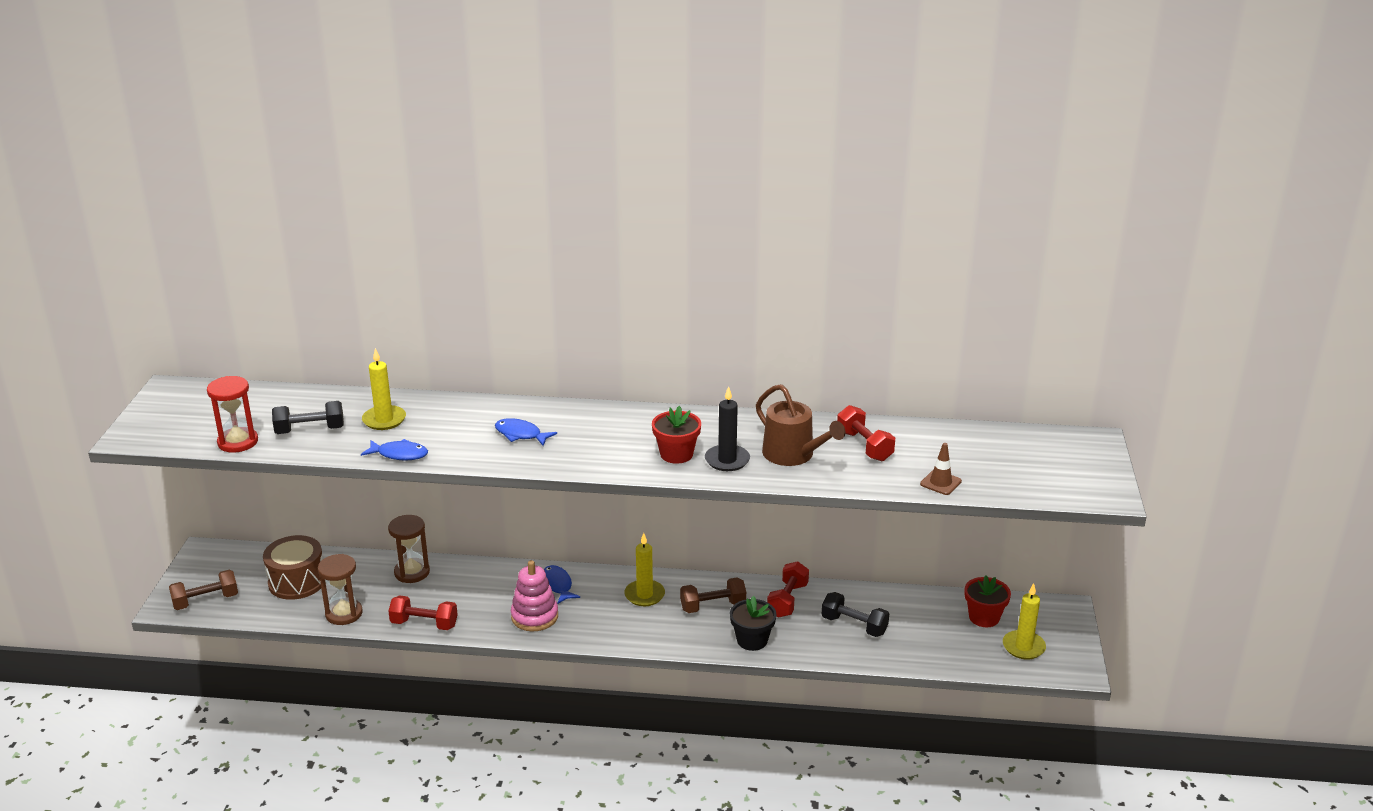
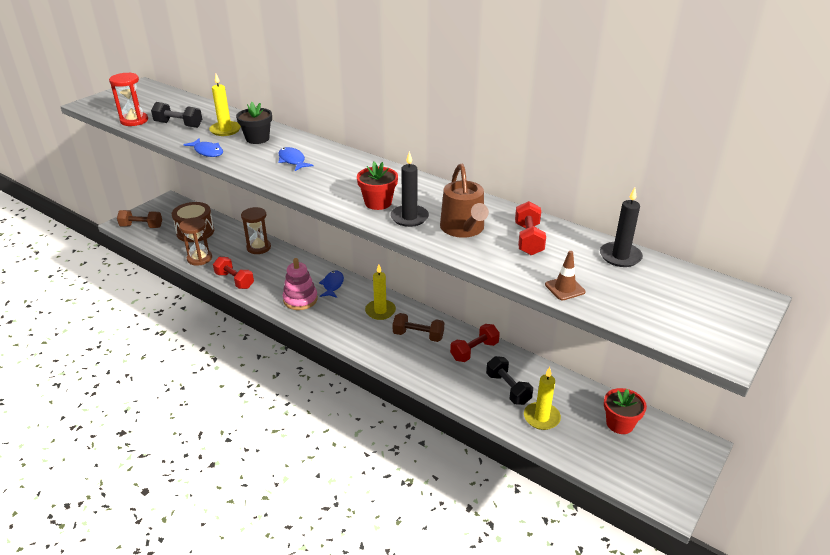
camera: 30 degrees right, 5 degrees up
(752, 640) = (423, 370): black flower pot -> black flower pot (257, 139)
(959, 436) = (620, 256): none -> black candle
(1023, 647) = (635, 462): yellow candle -> yellow candle (541, 417)

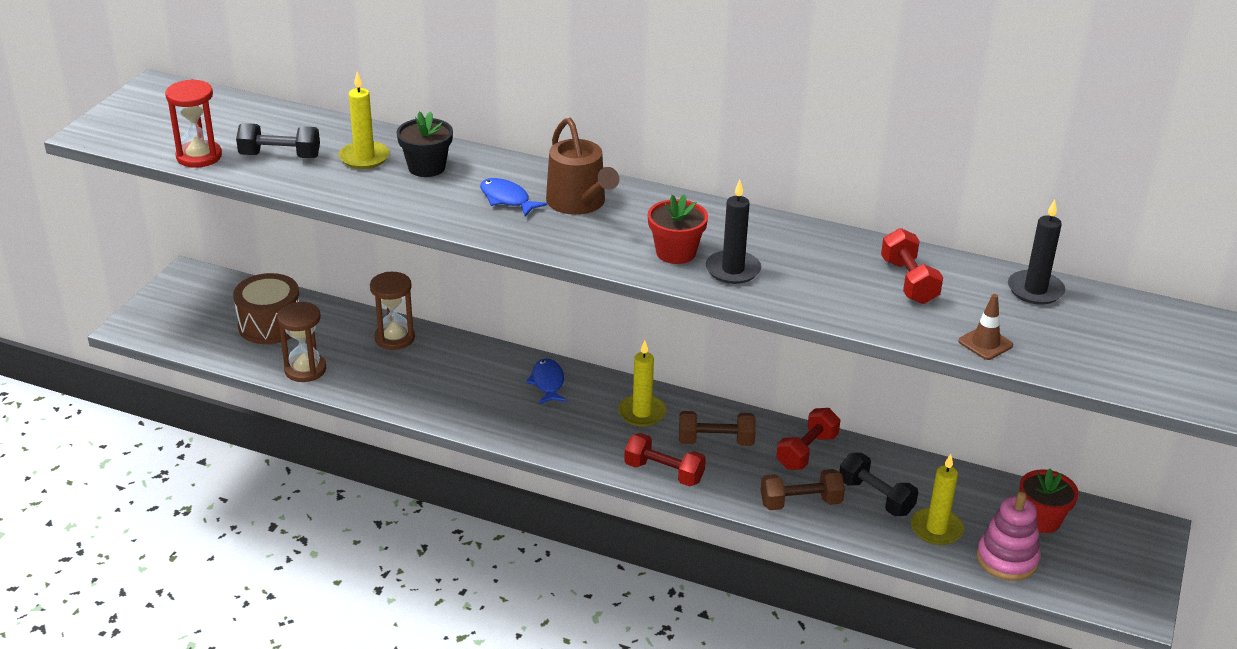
camera: 15 degrees left, 0 degrees up
(141, 226) = (169, 328): brown dumbbell -> brown dumbbell (800, 503)
(207, 152) = (363, 199): blue fish -> none
(234, 280) = (385, 398): red dumbbell -> red dumbbell (664, 472)
(300, 299) = (509, 413): pink stacking toy -> pink stacking toy (1007, 559)
(463, 229) = (815, 277): brown watering can -> brown watering can (579, 203)

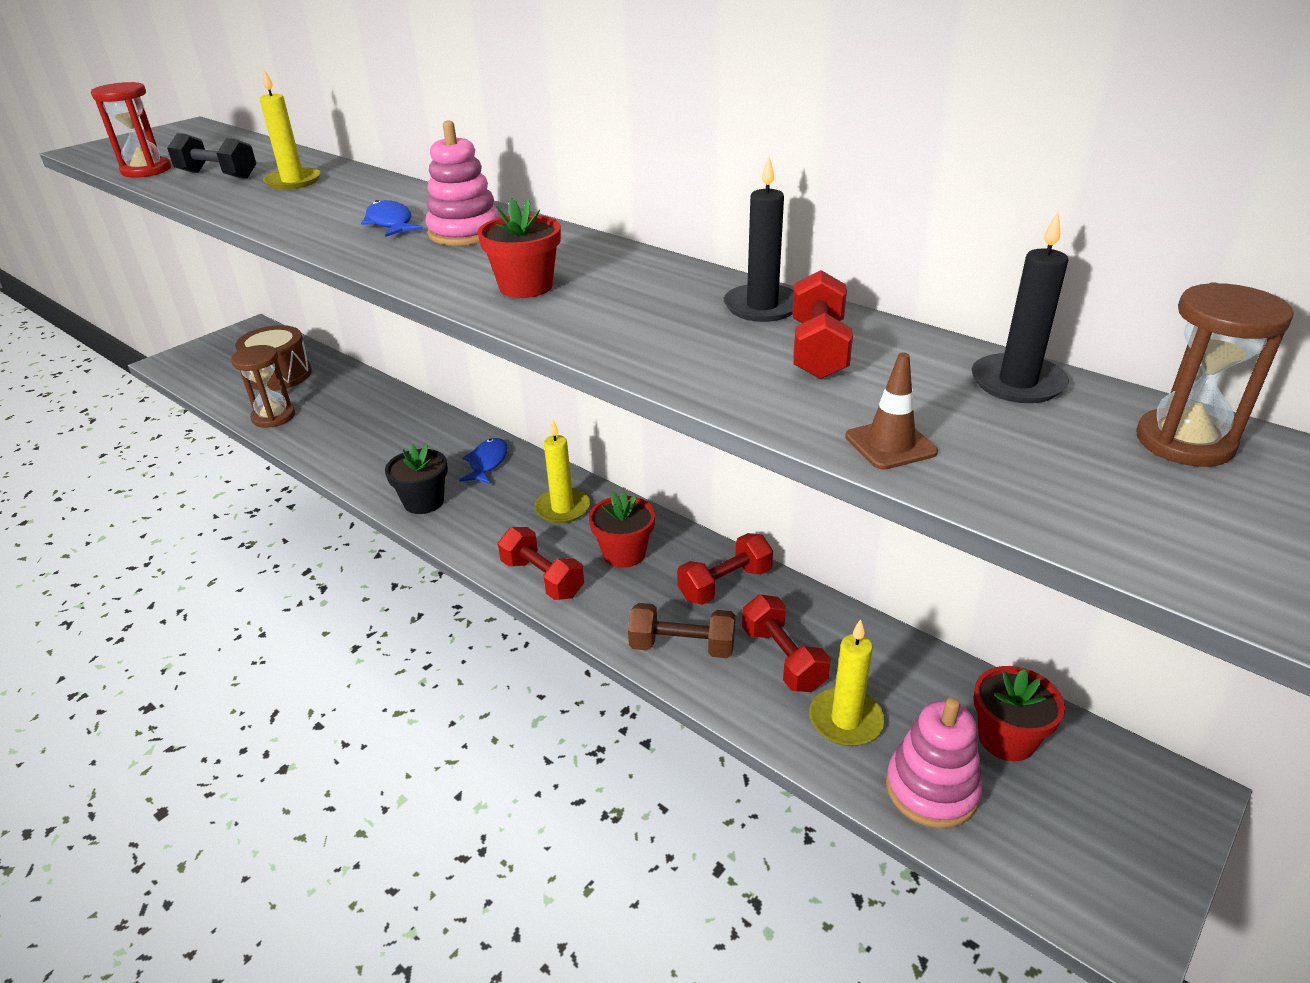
camera: 20 degrees right, 0 degrees up
(394, 338) = (376, 401): brown hourglass -> brown hourglass (1184, 442)
(426, 167) = (343, 193): black flower pot -> black flower pot (424, 502)
(579, 203) = (465, 232): brown watering can -> pink stacking toy
(715, 441) = (624, 553): brown dumbbell -> red flower pot
(733, 270) = (580, 311): black candle -> black candle (762, 307)
(876, 497) = (783, 659): black dumbbell -> red dumbbell

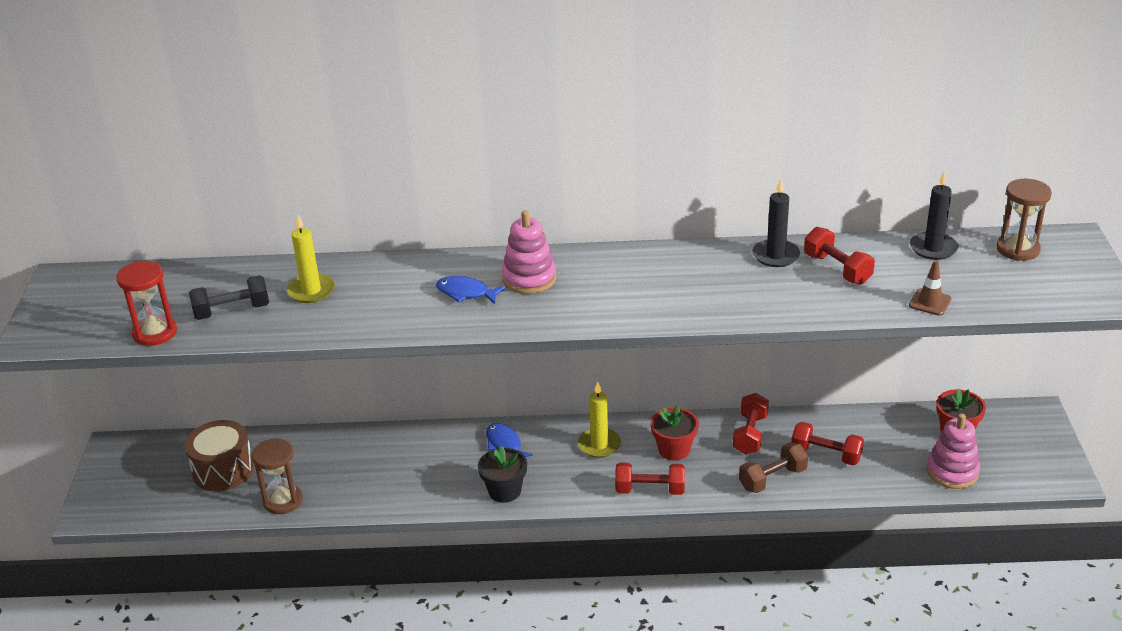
camera: 40 degrees left, 0 degrees up
(526, 287) = (640, 298): red flower pot -> none
(845, 720) = (886, 465): yellow candle -> none

